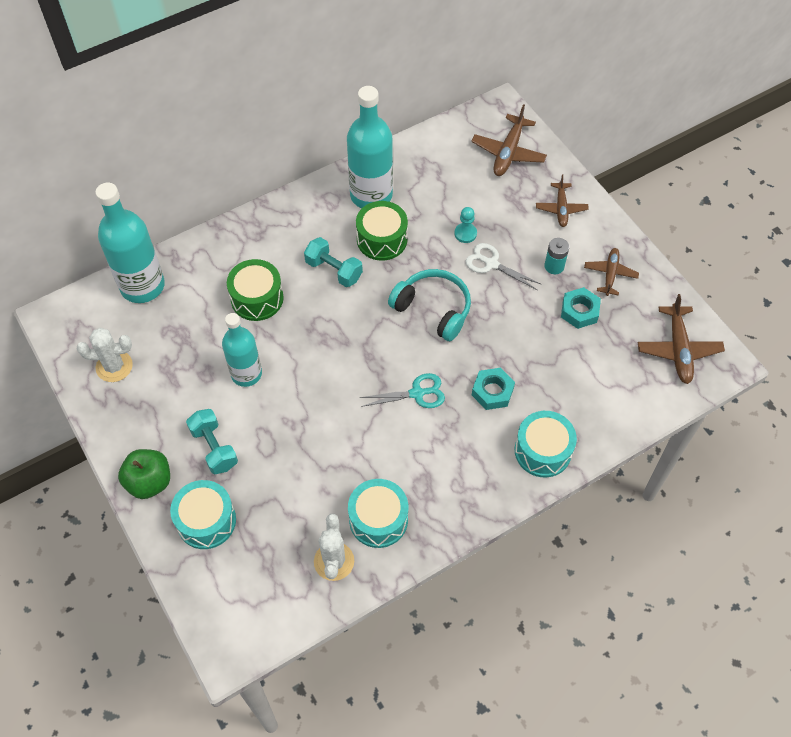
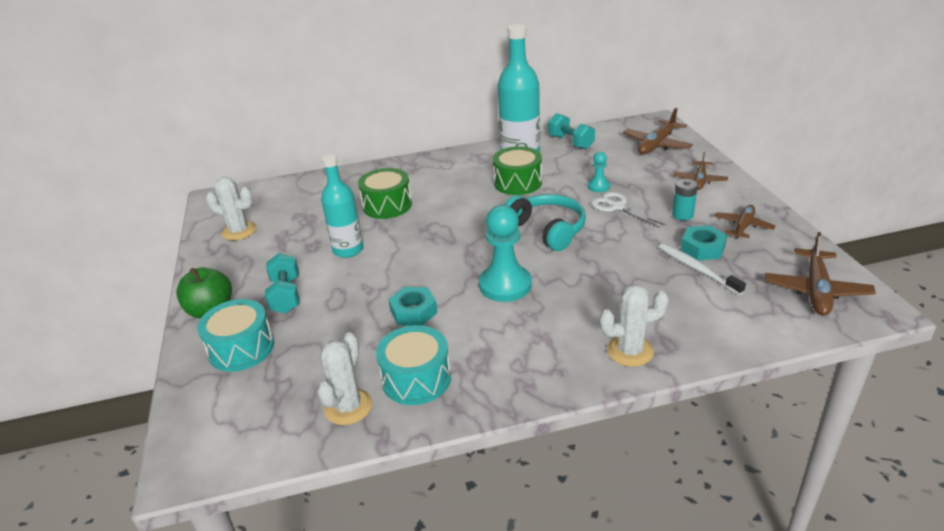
camera: 20 degrees right, 25 degrees down
(142, 286) = (297, 188): turquoise bottle -> none
(334, 270) = (465, 196): turquoise dumbbell -> turquoise dumbbell (570, 142)
(417, 393) = (505, 285): turquoise scissors -> turquoise pawn
(492, 391) = (587, 295): turquoise nut -> turquoise nut (413, 311)
(543, 451) = (630, 351): turquoise drum -> white cactus
(579, 340) = (697, 269): none -> white toothbrush

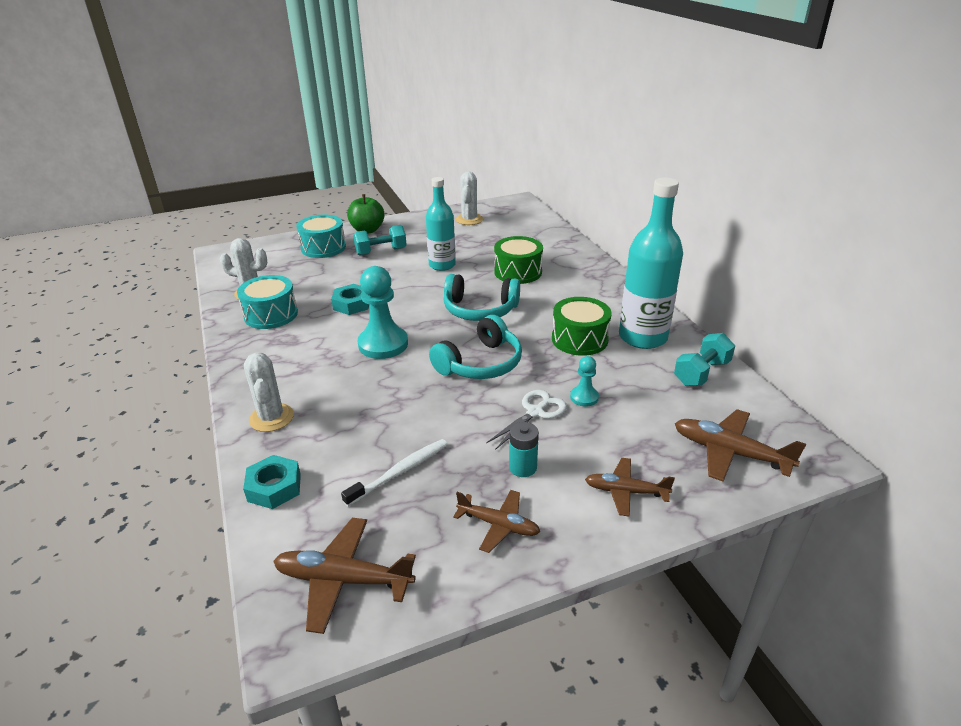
camera: 80 degrees right, 0 degrees up
(454, 228) = (480, 310): none -> turquoise headphones
(702, 248) = (444, 480): turquoise nut -> turquoise nut (274, 487)

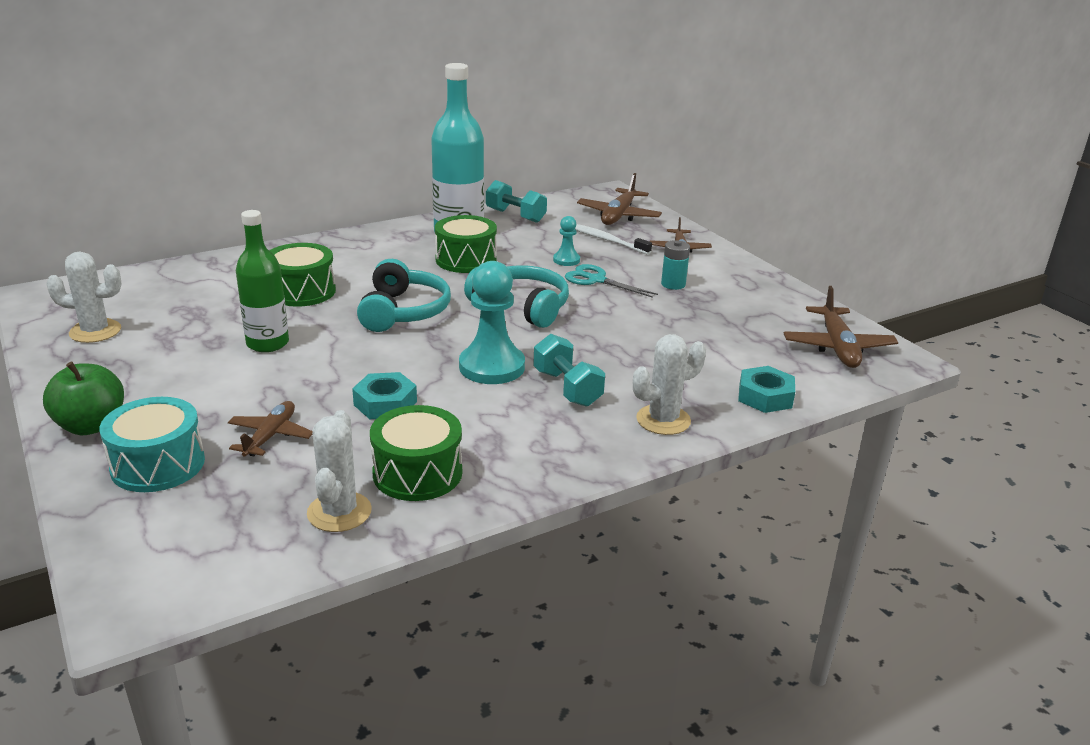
camera: 100 degrees left, 5 degrees down
(271, 314) = (417, 473): turquoise drum -> green drum
(381, 251) = (199, 400): turquoise dumbbell -> turquoise dumbbell (567, 388)
(399, 472) = (708, 336): white toothbrush -> white toothbrush (606, 240)
(442, 265) = (267, 343): turquoise bottle -> green bottle
(499, 525) = (742, 292): brown plane -> brown plane (270, 436)
(535, 412) = (597, 280): white scissors -> turquoise scissors

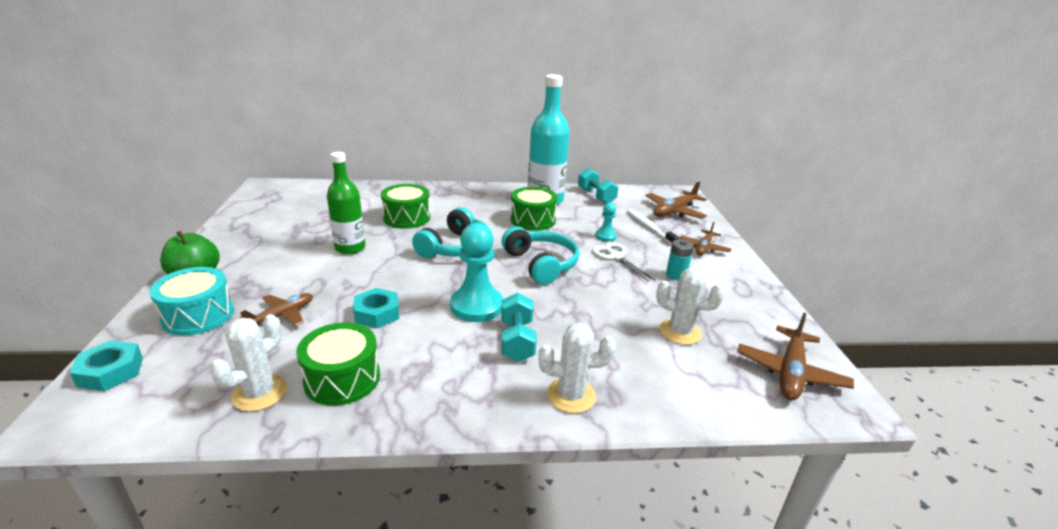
camera: 25 degrees right, 0 degrees up
(95, 331) = (266, 215): white cactus -> white cactus (680, 332)
(597, 280) = (616, 257): turquoise scissors -> white scissors
(765, 396) = (682, 402): turquoise nut -> turquoise nut (111, 371)

